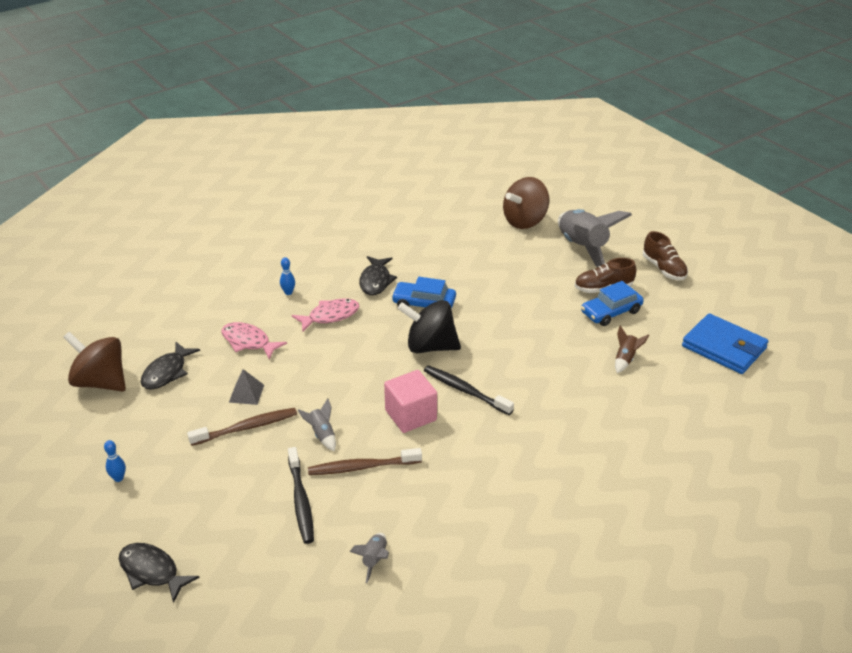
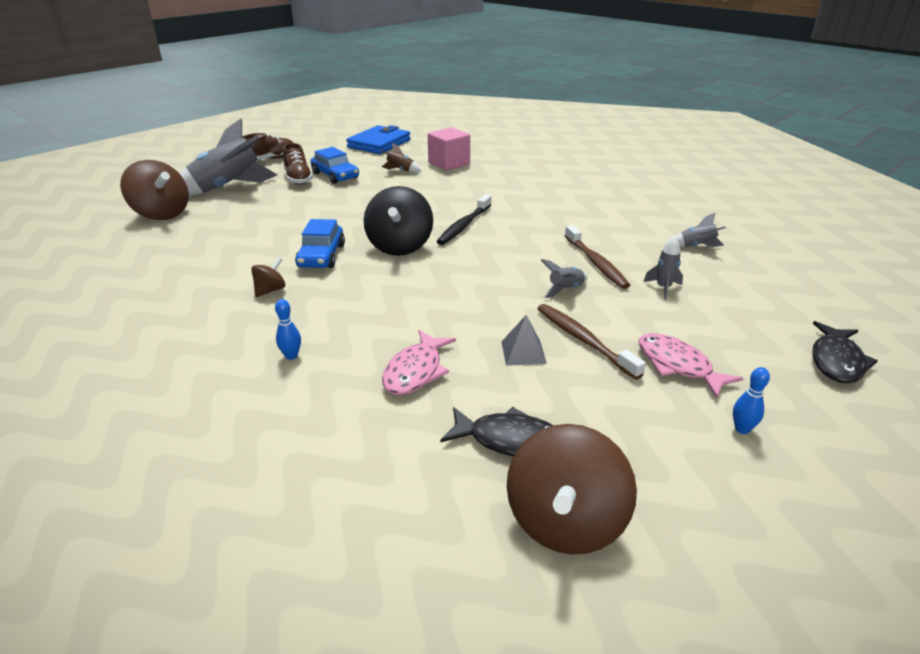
camera: 100 degrees left, 5 degrees down
(301, 501) = (663, 288): black toothbrush -> grey rocket
(330, 316) = (349, 313): pink fish -> pink fish (678, 365)
(375, 281) = (270, 290): black fish -> brown spinning top
(411, 415) = (511, 247): pink cube -> pink cube (449, 163)

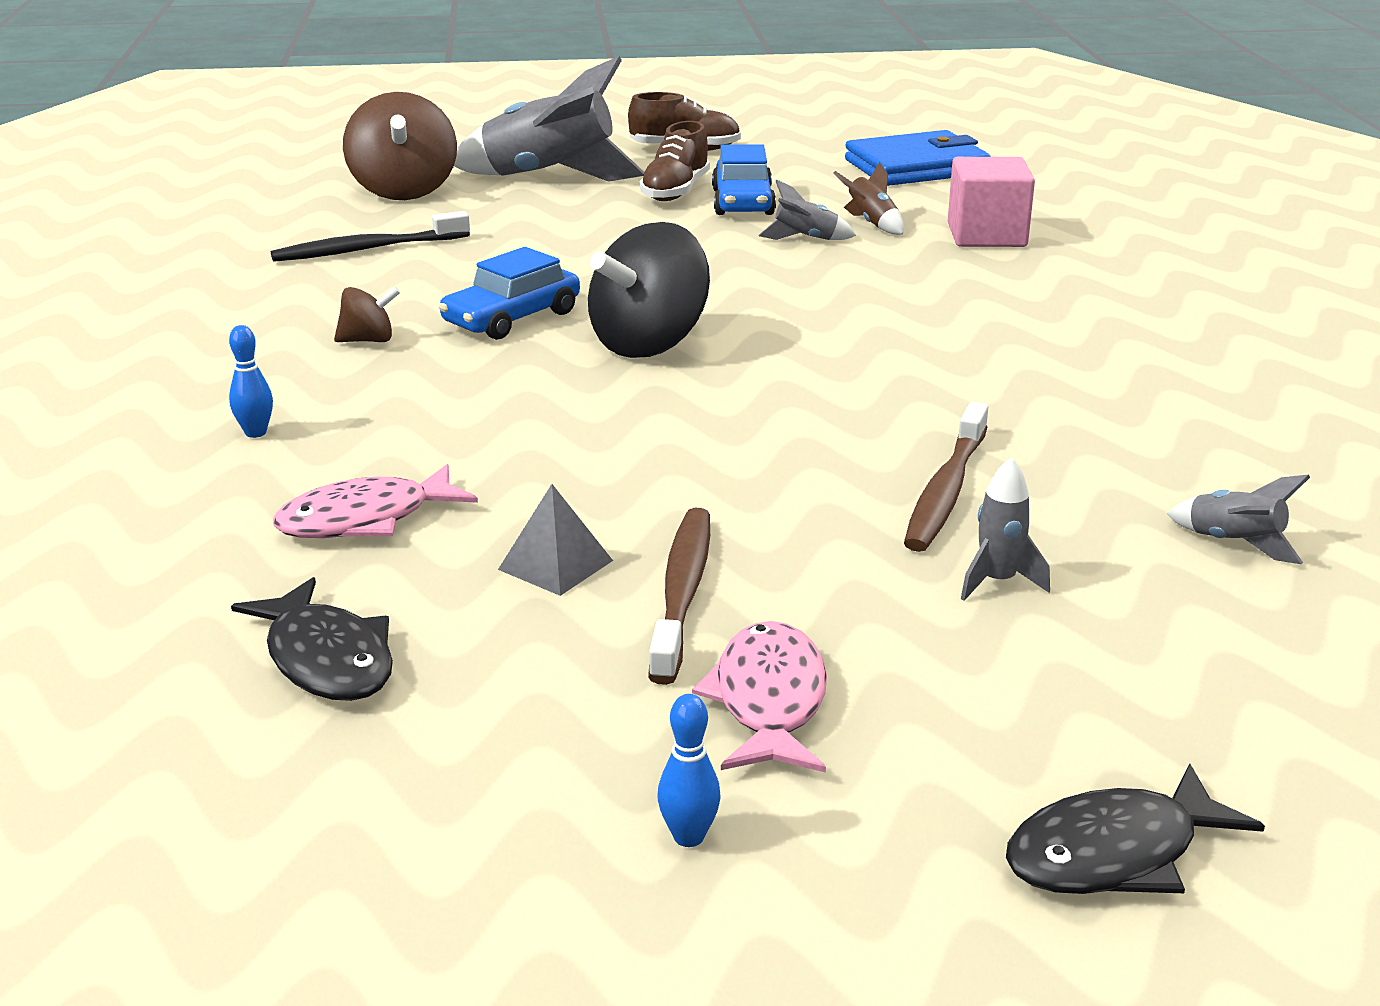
camera: 40 degrees right, 5 degrees down
(464, 225) = (816, 347): black toothbrush -> black toothbrush (367, 249)
(565, 289) = (801, 509): grey rocket -> grey rocket (805, 239)
(565, 522) = (217, 783): brown spinning top -> none

